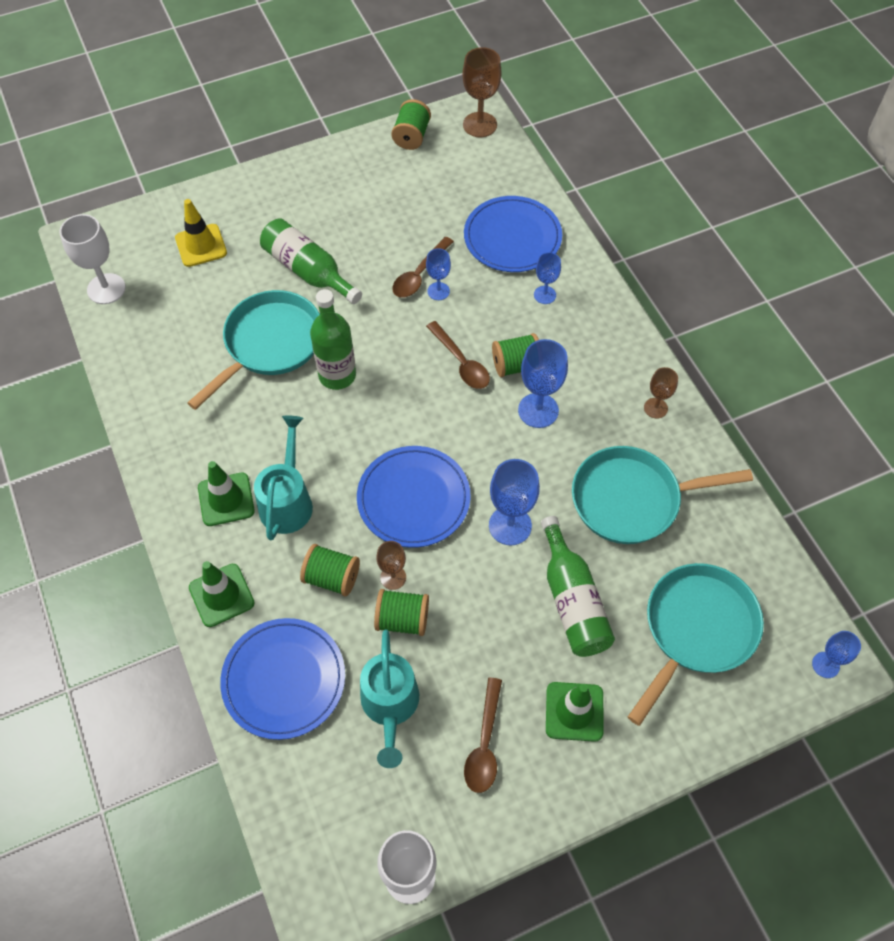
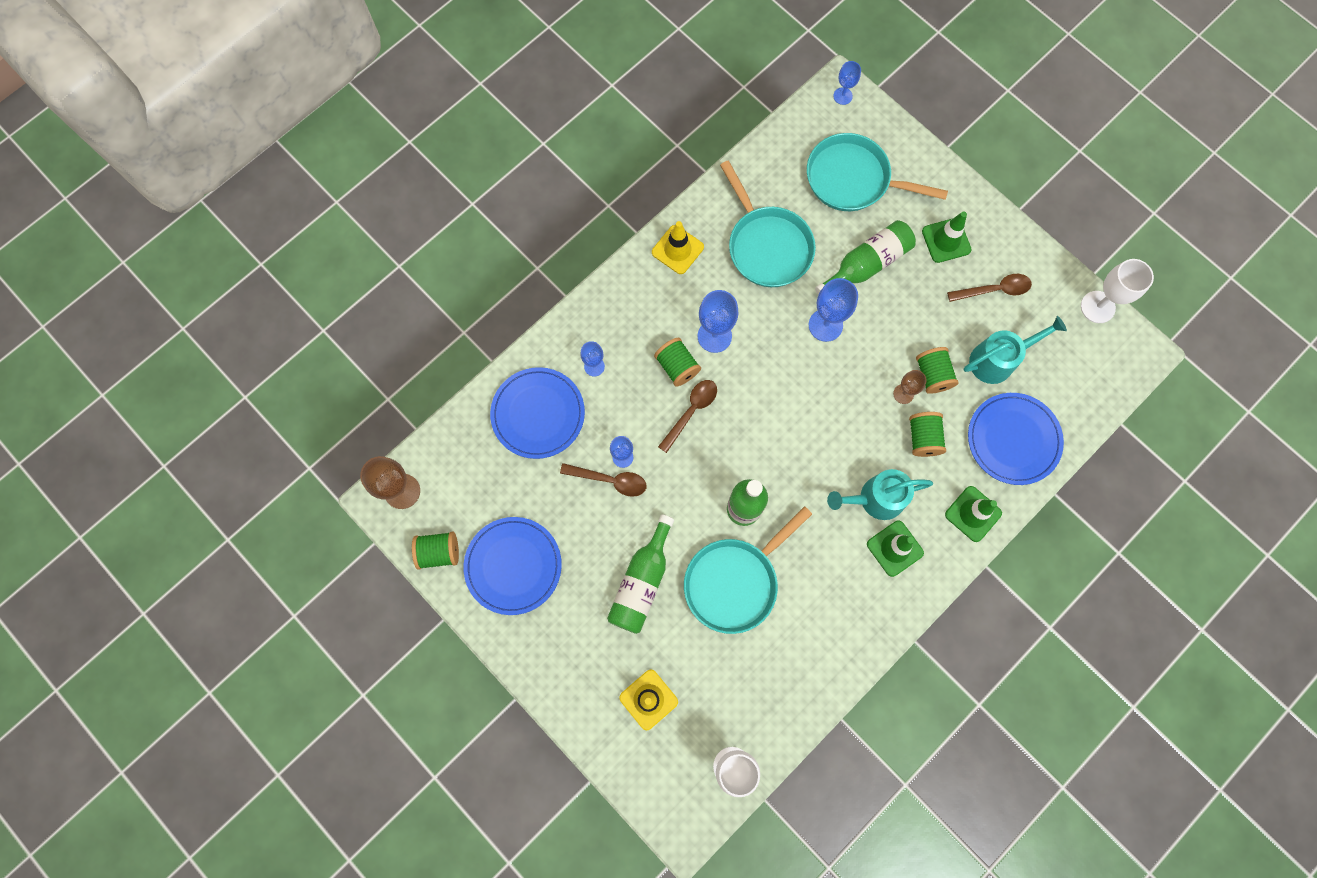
camera: 110 degrees left, 15 degrees up
(269, 345) = (735, 581): turquoise pan -> turquoise pan turned 60 degrees counterclockwise
(413, 498) = (832, 403): blue plate -> blue plate (513, 566)
(655, 408) = (677, 249): brown goblet -> yellow traffic cone

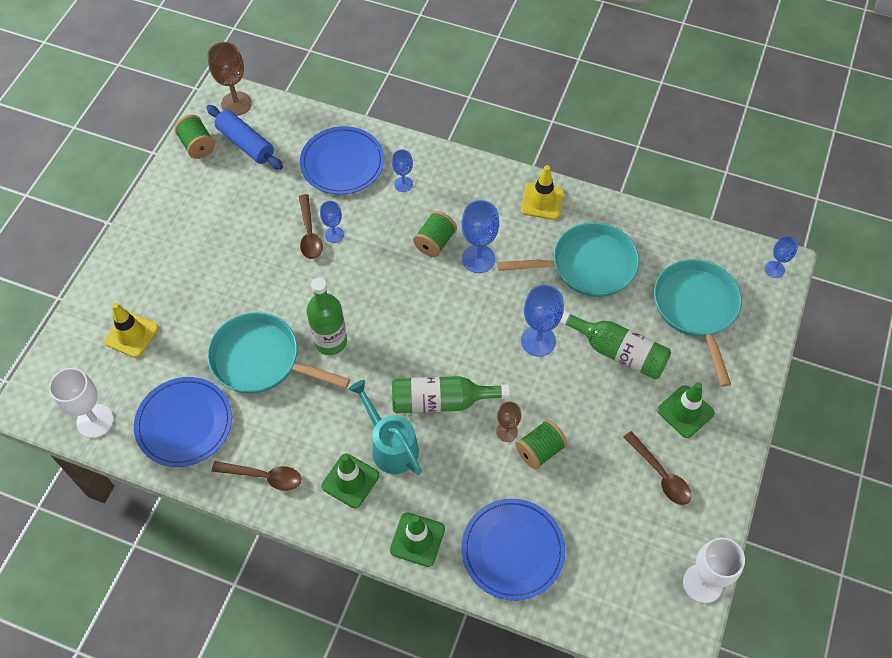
camera: 65 degrees right, 15 degrees down
(462, 501) = (245, 144): none -> blue rolling pin
(513, 566) = (207, 197): blue plate -> blue plate (184, 423)
(642, 582) = (231, 291): green bottle -> green bottle (441, 401)
(691, 411) = (400, 268): brown spoon -> brown spoon (264, 476)
(767, 245) = (587, 266): turquoise pan -> turquoise pan turned 135 degrees counterclockwise
(923, 438) = (471, 465): green spool -> none
(998, 359) = (589, 505): turquoise watering can -> none

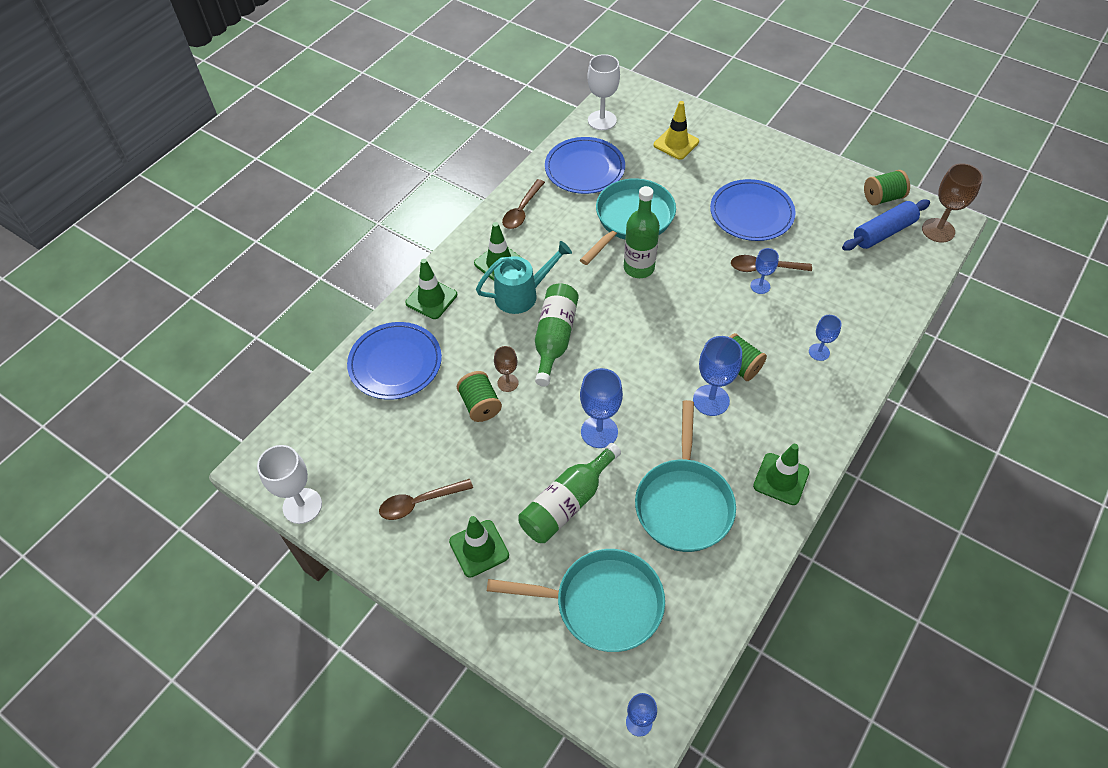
camera: 105 degrees right, 5 degrees down
(342, 163) = (852, 305): blue plate -> blue plate (751, 213)
(542, 201) = (781, 479): yellow traffic cone -> green traffic cone

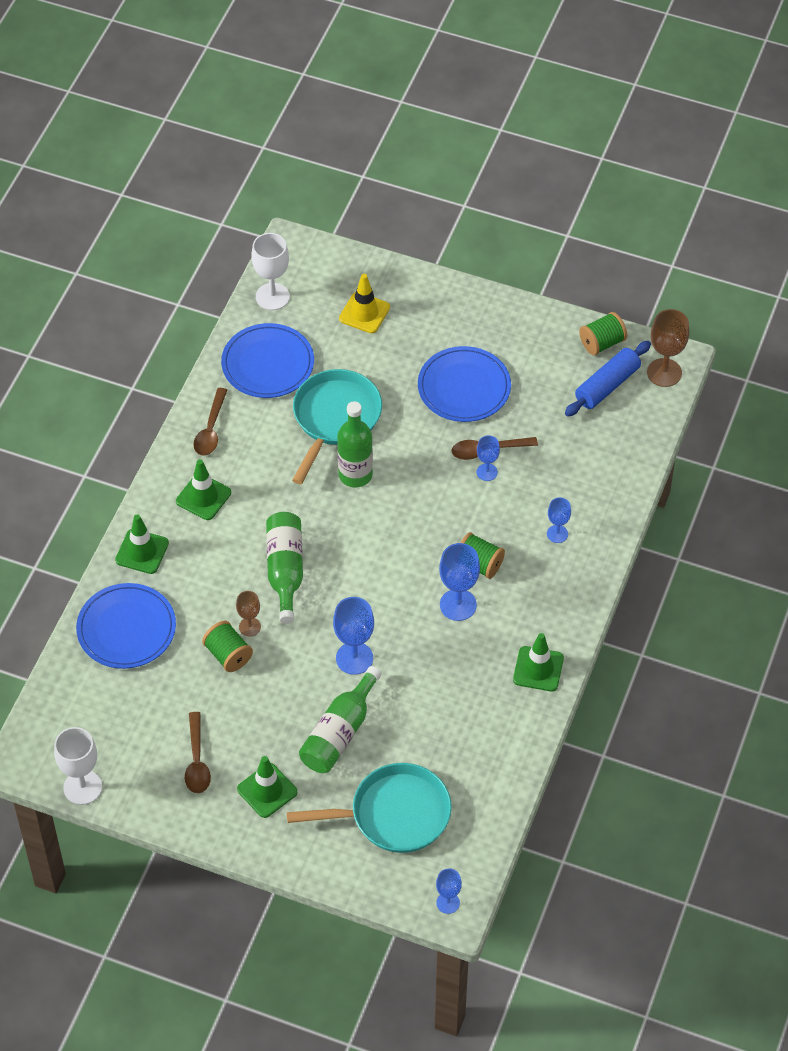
camera: 15 degrees left, 0 degrees up
(419, 502) = (197, 761): brown spoon -> brown spoon turned 60 degrees counterclockwise
(522, 294) = (238, 528): turquoise watering can -> none
(683, 502) = (450, 709): turquoise pan -> none

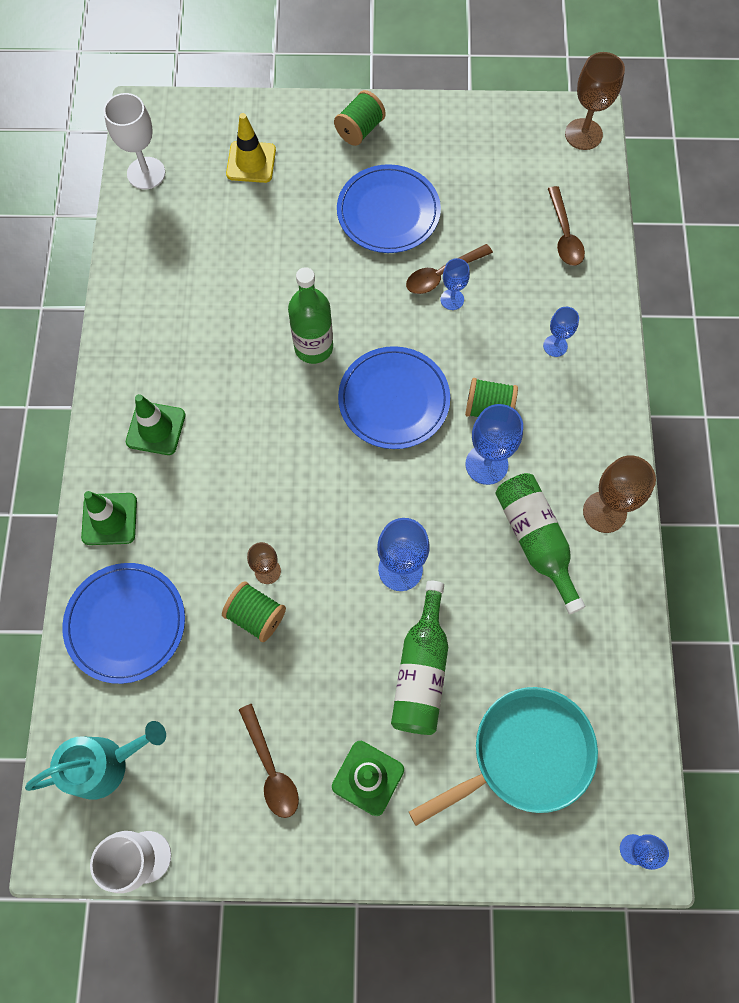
camera: 20 degrees left, 15 degrees up
(76, 718) = (106, 763): none -> turquoise watering can
(211, 429) = (135, 345): brown spoon -> brown spoon (564, 235)
(268, 364) = (169, 250): blue plate -> blue plate (394, 400)
(285, 570) = (281, 487): green bottle -> green bottle (535, 540)
(334, 419) = (266, 290): turquoise pan -> none
(538, 669) = (604, 512): green traffic cone -> brown goblet
(602, 343) = (508, 121): green spool -> green spool (360, 130)
(607, 385) = (533, 165): blue rolling pin -> none

